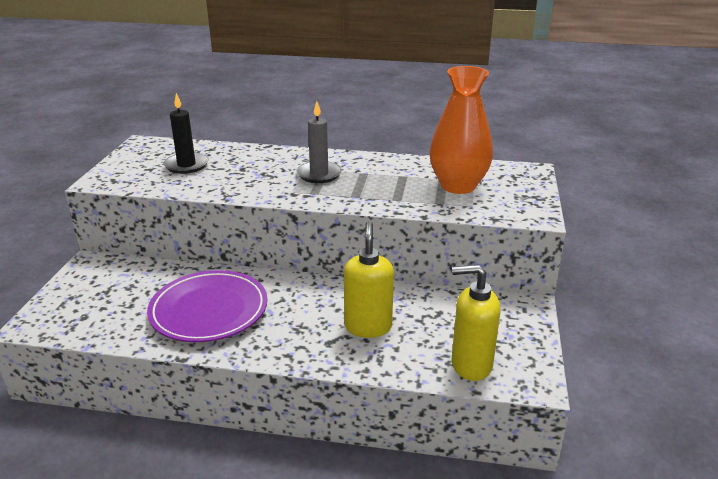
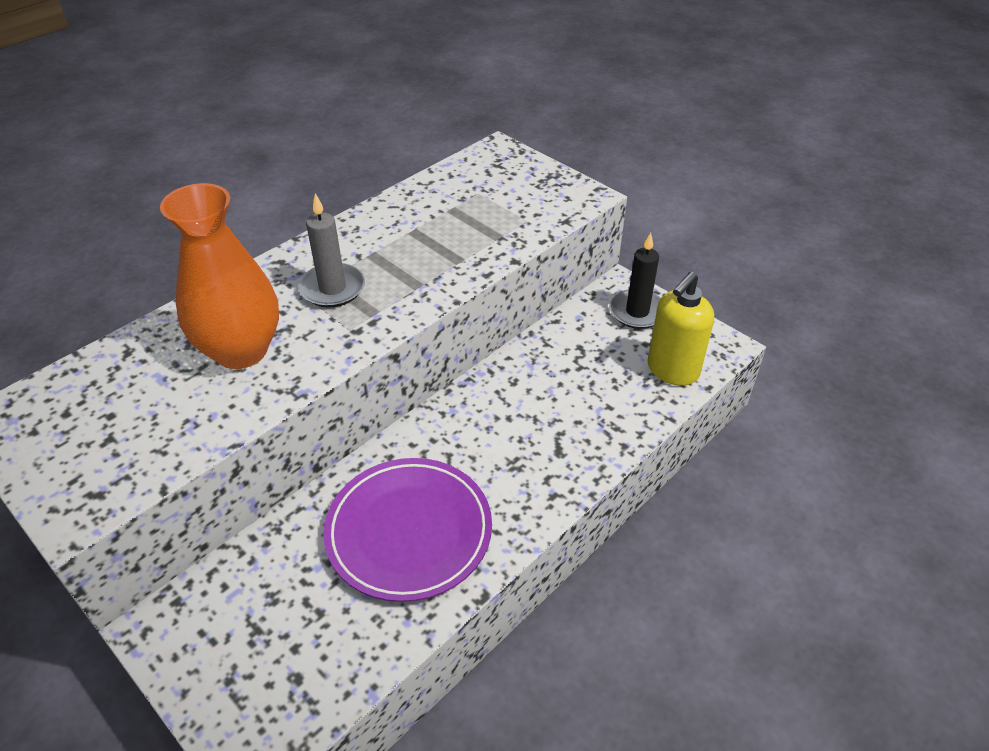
camera: 55 degrees left, 15 degrees up
(186, 165) = (150, 395): black candle -> black candle (637, 312)
(368, 326) = (559, 409): yellow soap dispenser -> none
(458, 186) = (478, 207): orange vase -> orange vase (241, 350)

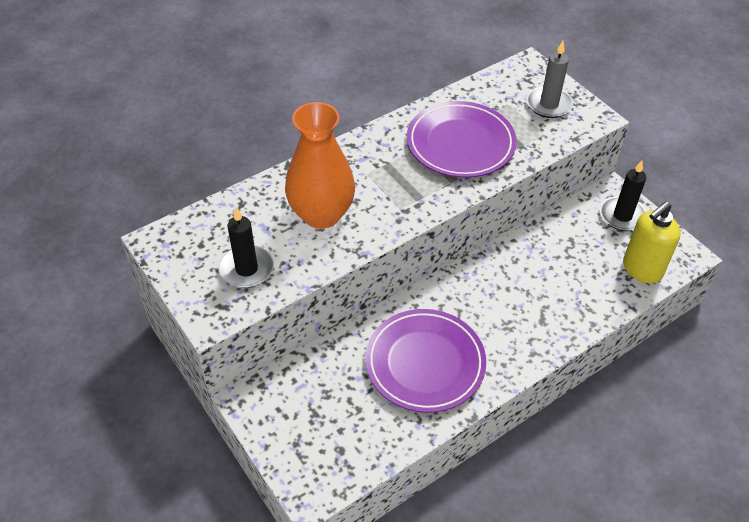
camera: 10 degrees right, 5 degrees up
(132, 437) = (246, 269): none -> black candle
(332, 288) = (389, 173): grey candle -> grey candle (549, 104)
(422, 243) = (460, 144): none -> purple plate

